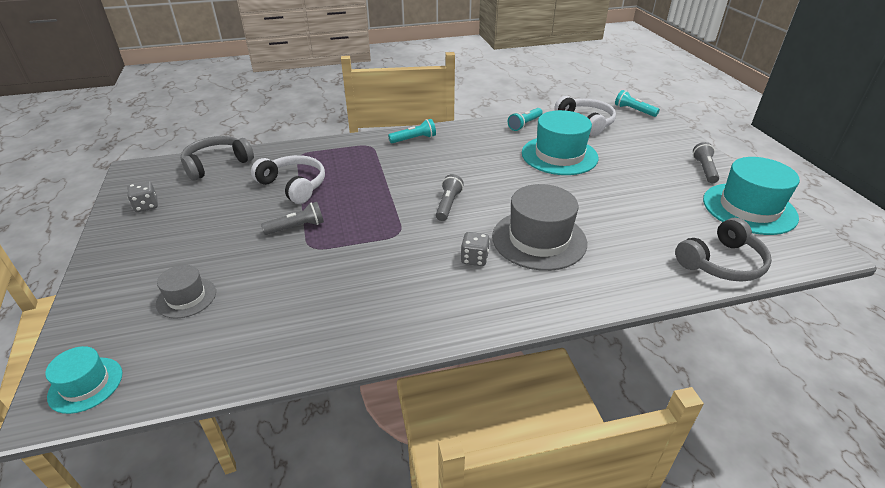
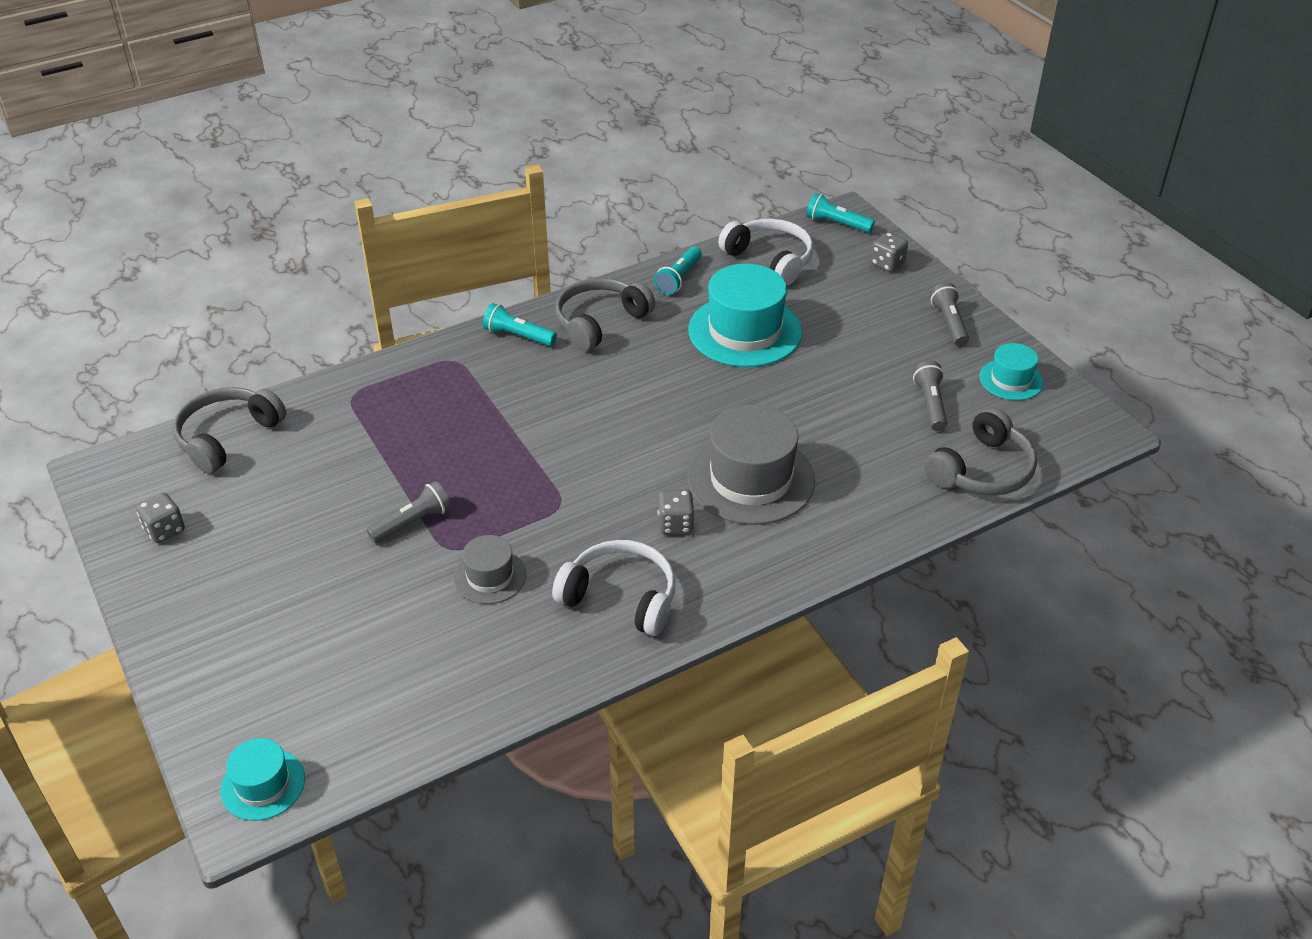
camera: 15 degrees left, 5 degrees up
(186, 297) = (318, 653): grey hat -> grey hat (490, 576)
(294, 185) = (372, 454): white headphones -> white headphones (621, 597)
(414, 139) = (518, 336): turquoise flashlight -> turquoise flashlight turned 120 degrees counterclockwise
(448, 204) = (612, 446): grey flashlight -> grey flashlight (930, 404)
(467, 139) = (600, 322): none -> grey headphones
(664, 133) = (887, 264): none -> grey dice
(749, 208) = (1011, 380): turquoise hat -> turquoise hat, size x0.53

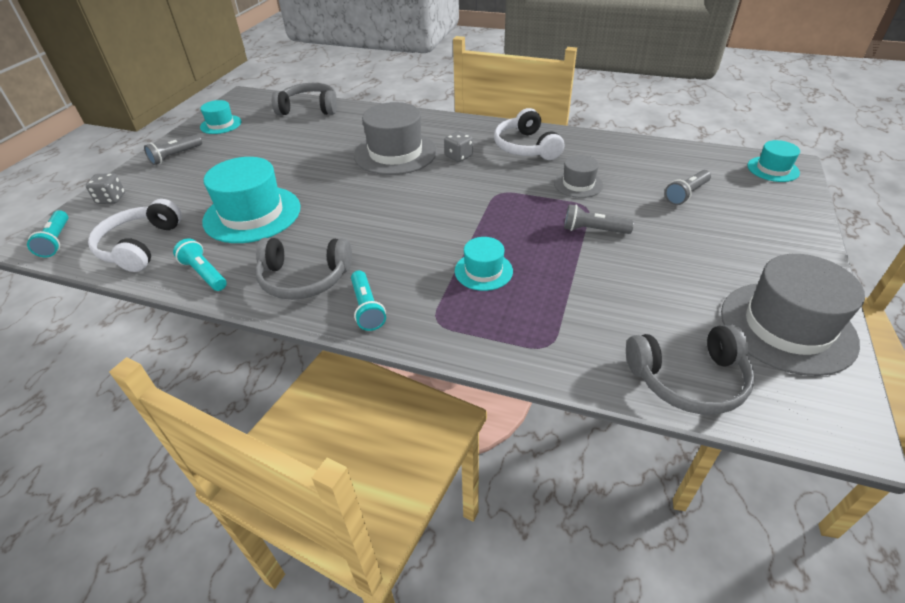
camera: 130 degrees left, 0 degrees up
(164, 530) = (787, 327): grey dice -> grey hat
(468, 416) = (483, 271): none -> turquoise hat
(679, 279) = (204, 273): turquoise flashlight -> turquoise flashlight turned 120 degrees counterclockwise
(930, 404) = (268, 135): grey flashlight -> grey flashlight (686, 194)

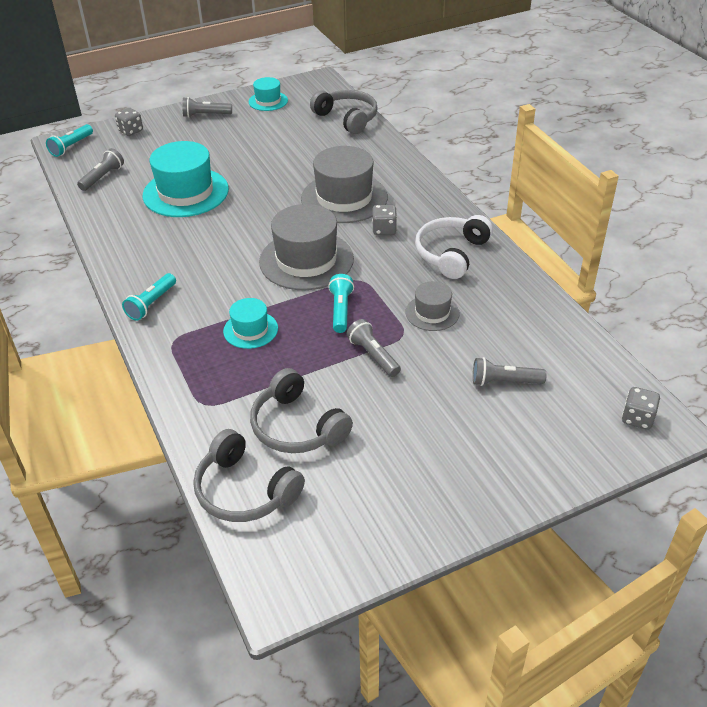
camera: 45 degrees right, 0 degrees up
(140, 246) = (103, 177): white headphones -> grey flashlight
(204, 273) = (108, 219): turquoise flashlight -> turquoise flashlight (341, 310)
(304, 278) = (149, 260): grey headphones -> grey headphones (297, 426)
(773, 169) = (637, 418): turquoise hat -> grey dice
(787, 327) = (371, 521): grey hat -> grey hat (306, 260)

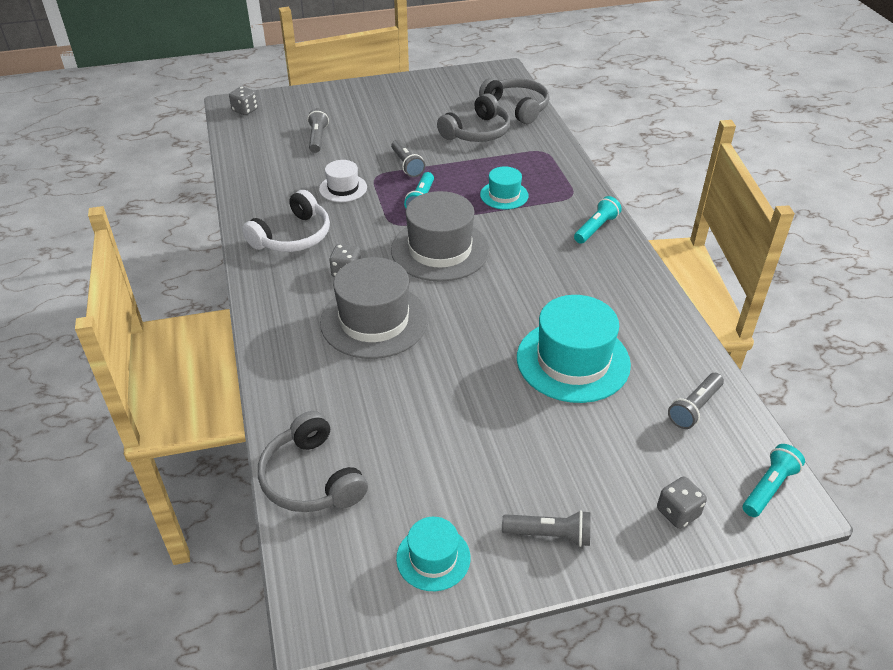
camera: 170 degrees left, 0 degrees up
(297, 426) = (477, 132): grey headphones -> grey headphones turned 75 degrees clockwise
(432, 313) = (343, 188): grey hat -> white hat
(504, 382) = (317, 138): grey flashlight -> grey flashlight turned 105 degrees counterclockwise

